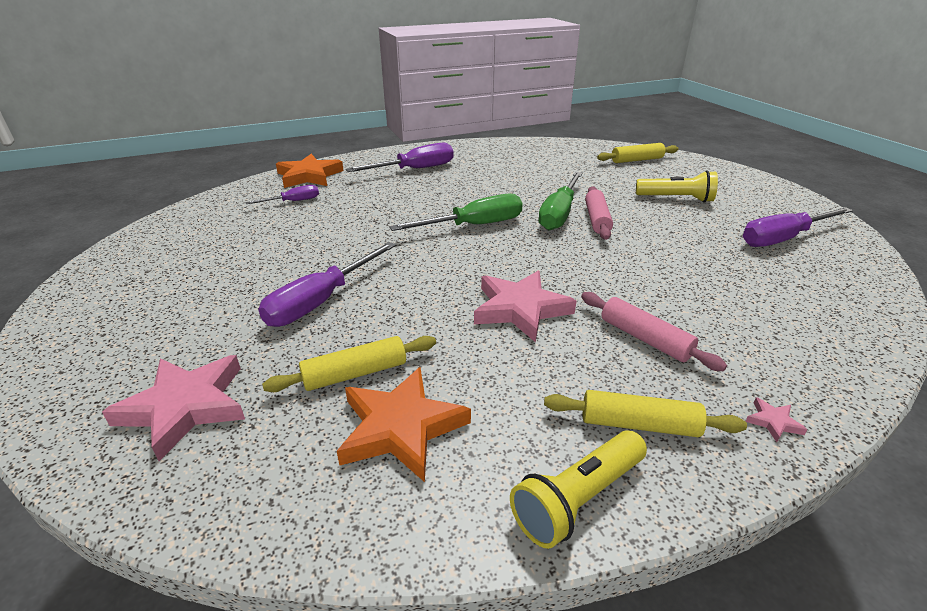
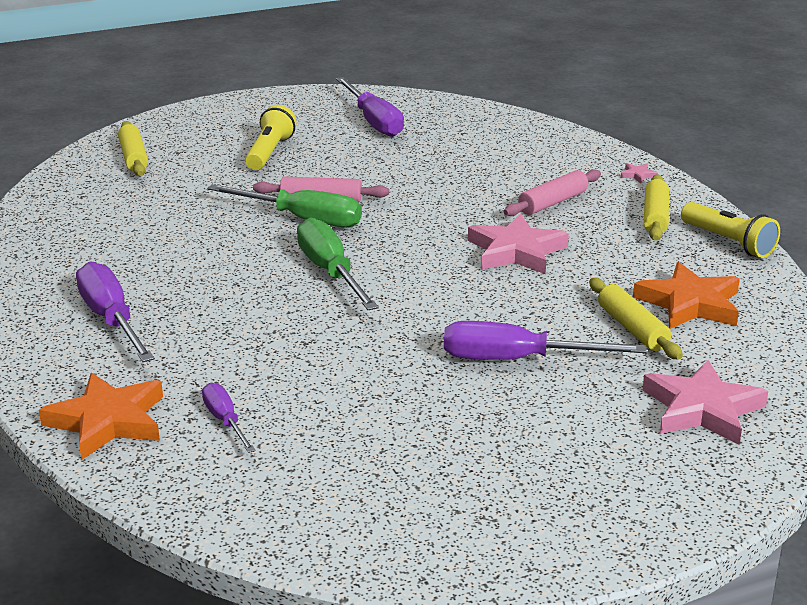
camera: 90 degrees left, 5 degrees down
(321, 301) = (517, 360): purple screwdriver -> purple screwdriver turned 150 degrees clockwise

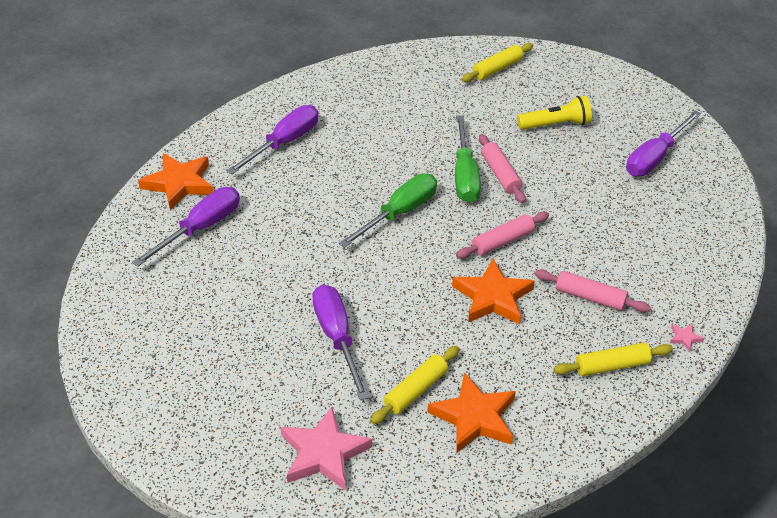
camera: 65 degrees right, 15 degrees up
(225, 421) = (200, 228): purple screwdriver -> purple screwdriver, size x1.78
(432, 225) = (502, 241): none -> pink rolling pin
(516, 251) = (492, 297): pink star -> orange star
(728, 242) = (598, 423): yellow flashlight -> none

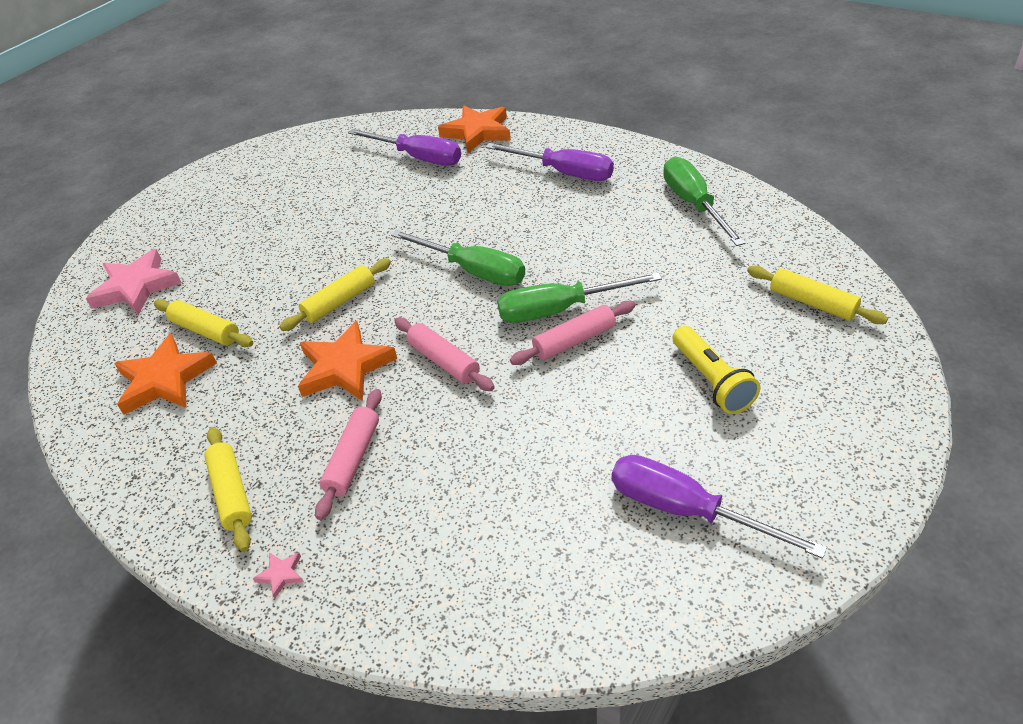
camera: 85 degrees right, 0 degrees up
(337, 338) = (278, 266): purple screwdriver -> none
(366, 88) = (694, 204): none -> green screwdriver
(408, 297) = (339, 302): none -> yellow rolling pin

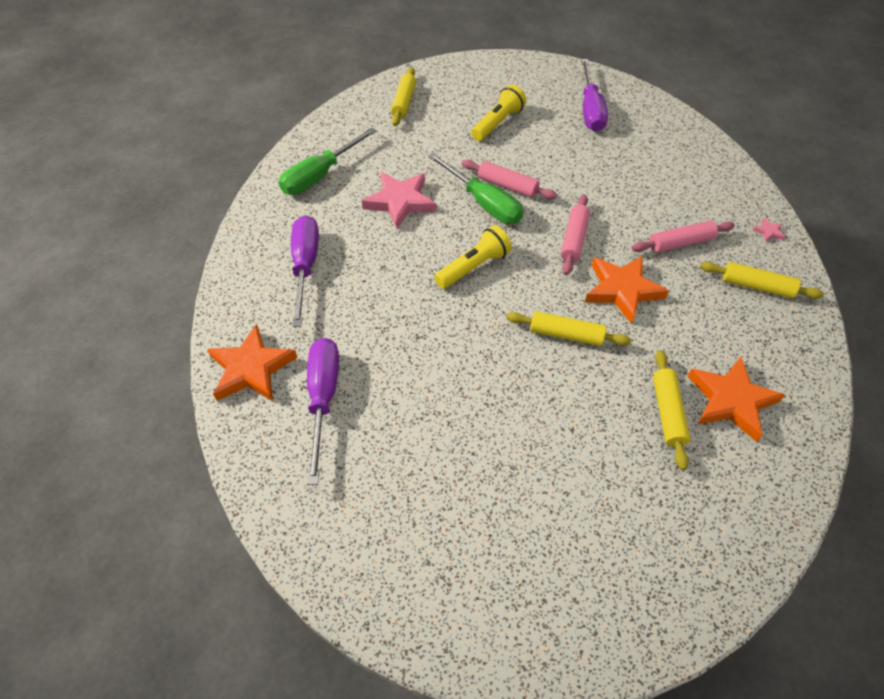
camera: 125 degrees left, 10 degrees up
(136, 287) = (674, 530): pink star -> pink star (400, 202)
(232, 493) = (756, 286): yellow rolling pin -> yellow rolling pin turned 75 degrees clockwise
(473, 271) = (473, 267): green screwdriver -> yellow flashlight

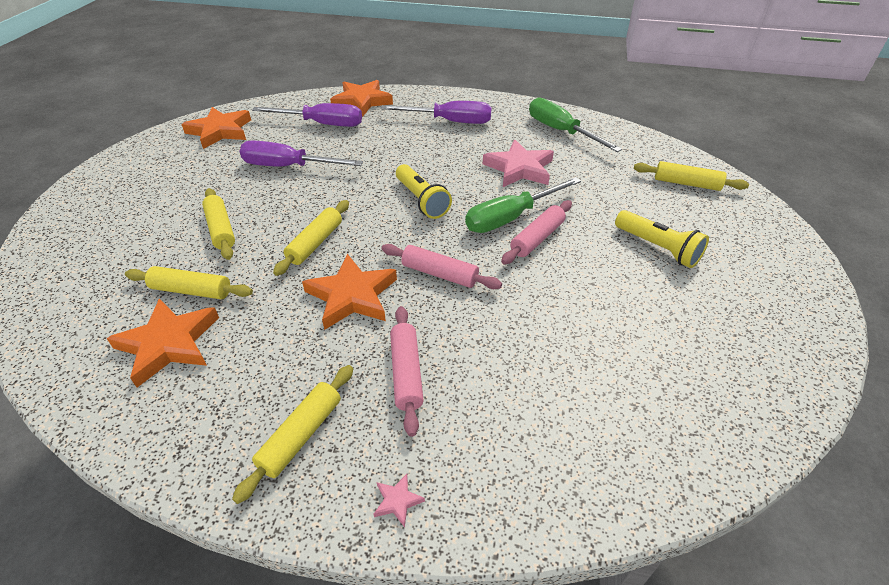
camera: 100 degrees right, 10 degrees down
(357, 528) = (220, 131): none -> orange star
(573, 426) = (221, 229): none -> yellow rolling pin
(590, 110) = (707, 347): purple screwdriver -> purple screwdriver (288, 167)

